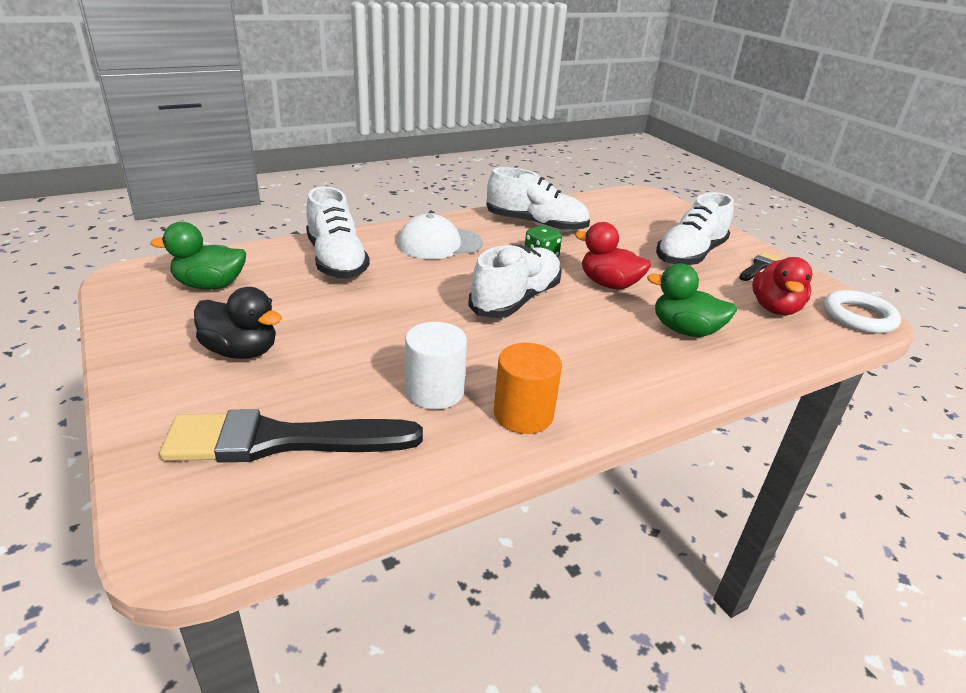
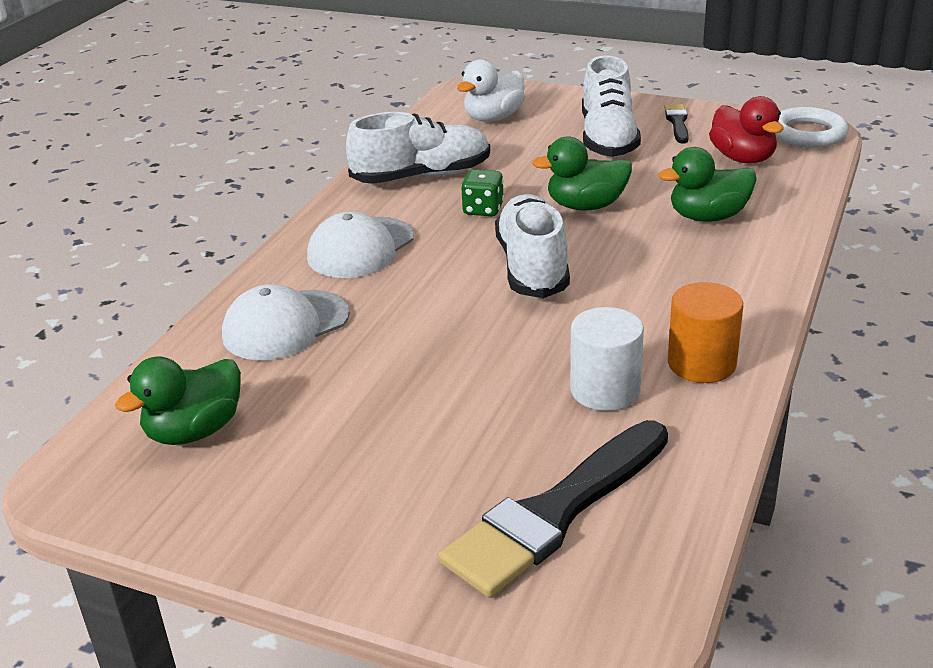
camera: 35 degrees left, 0 degrees up
(241, 351) = (367, 469): black duck -> none
(336, 261) = (285, 325): white shoe -> white cap
(609, 284) = (586, 206): red duck -> green duck
(632, 214) = (493, 118): none -> white duck

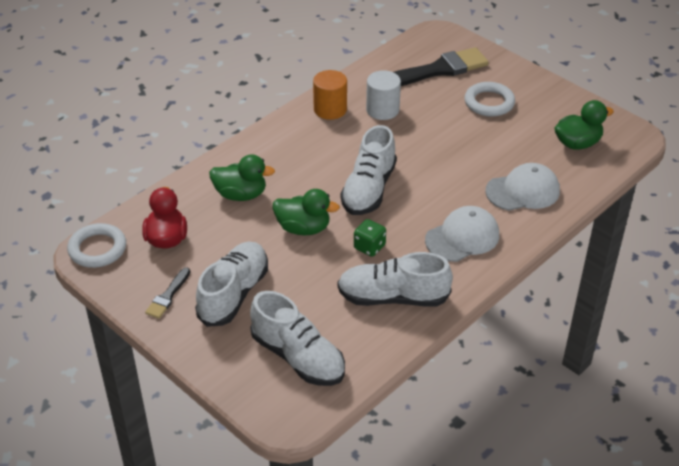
camera: 160 degrees left, 10 degrees up
(399, 467) = (489, 103): none -> white ring
(493, 118) = (298, 357): white duck -> white shoe

